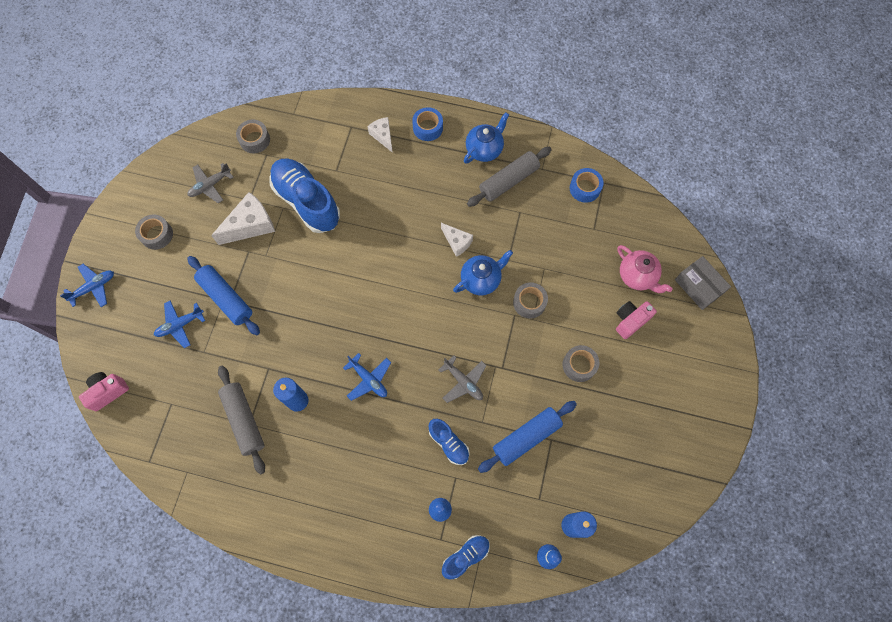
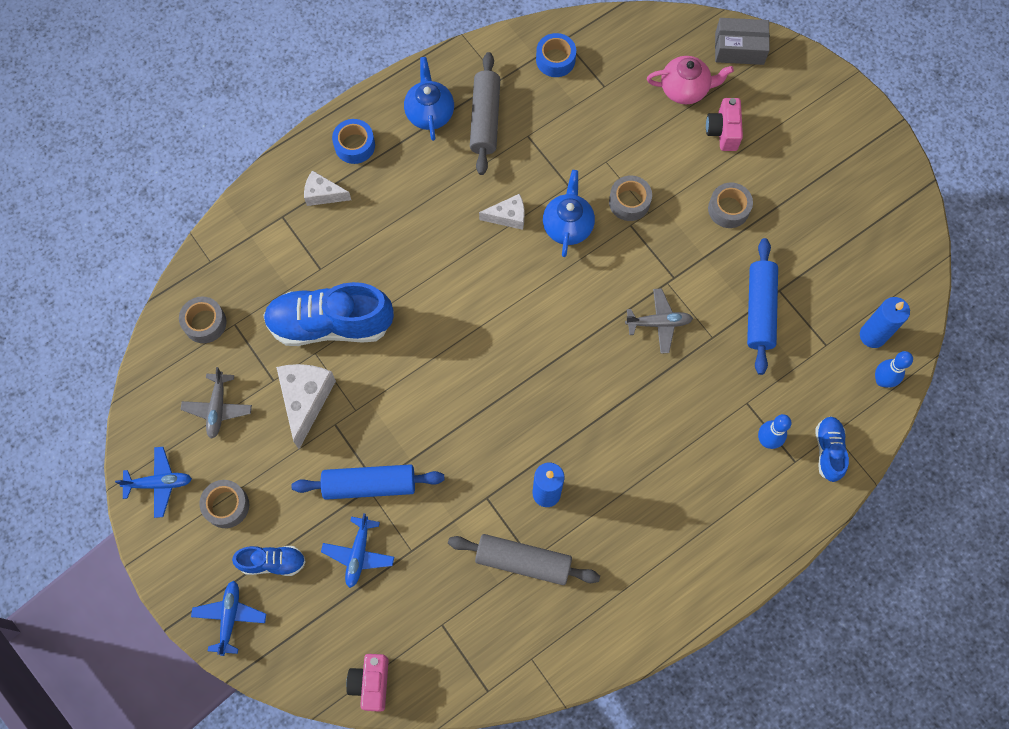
camera: 50 degrees left, 0 degrees up
(368, 379) = (582, 408): blue plane -> blue plane (159, 483)
(449, 443) = (708, 383): blue shoe -> blue shoe (273, 562)

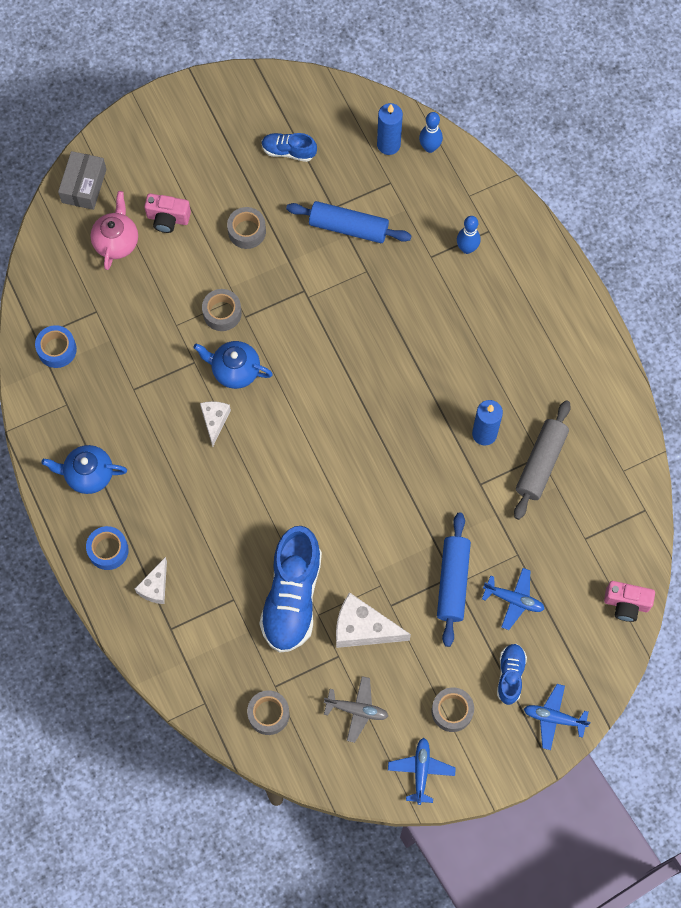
camera: 80 degrees left, 0 degrees up
(485, 119) = (107, 425): grey rolling pin -> none
(658, 323) = (345, 312): grey plane -> none
(828, 451) = (483, 203): blue shoe -> blue shoe (288, 151)

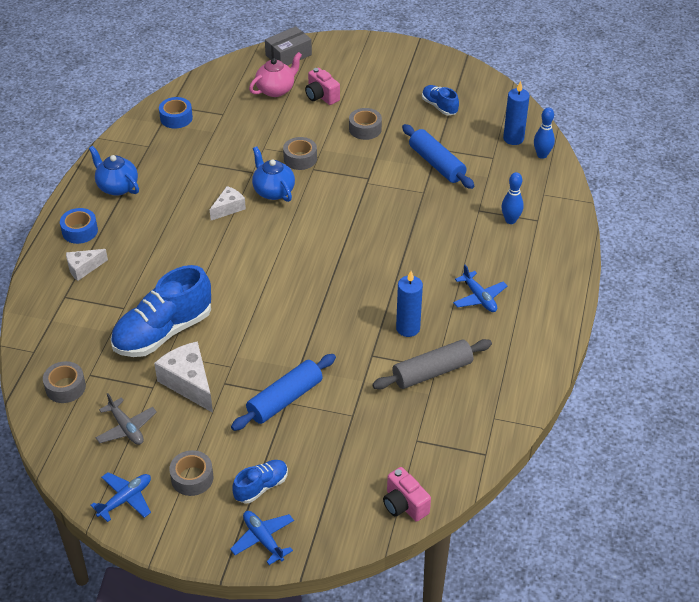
camera: 40 degrees right, 25 degrees down
(514, 600) = (318, 441): blue plane -> blue plane (479, 297)

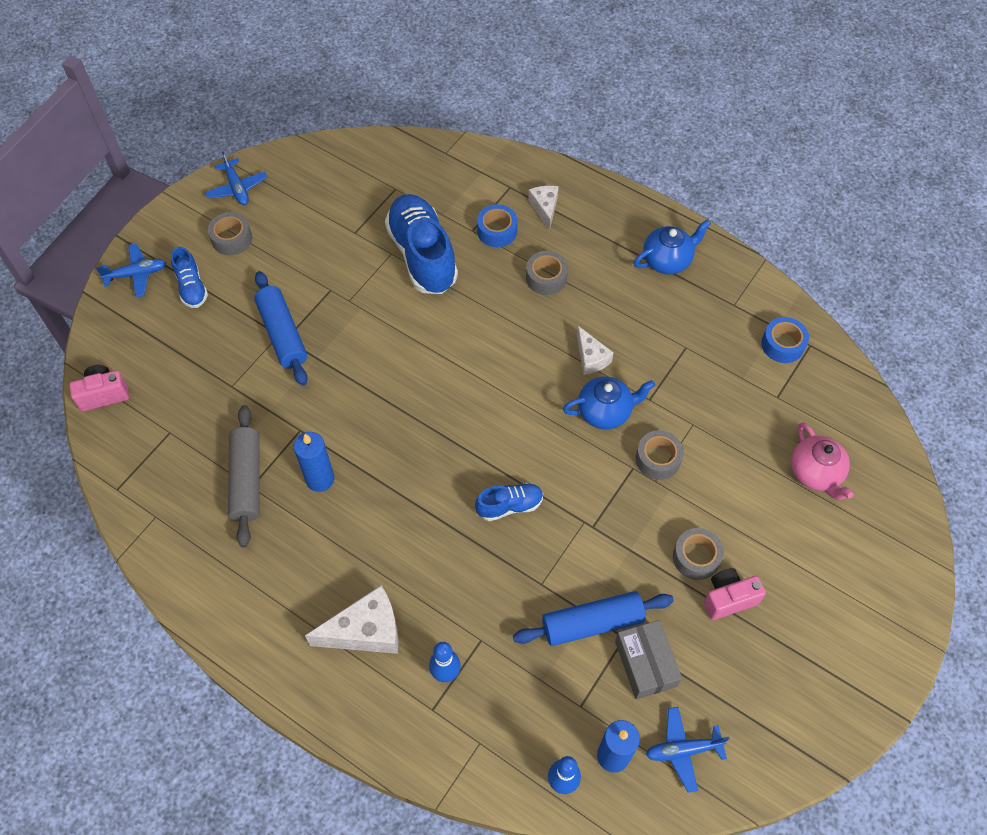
camera: 110 degrees right, 15 degrees up
(65, 387) = (388, 168): grey tape -> grey tape (546, 278)
(80, 231) = (604, 215): blue tape -> blue tape (497, 231)
(126, 428) = (315, 203): grey plane -> none
(189, 383) = (345, 261): white cheese -> white cheese (366, 631)
(288, 55) = (896, 513): grey box -> grey box (645, 663)
(321, 96) = (785, 525): pink camera -> pink camera (728, 598)
(439, 106) = (719, 678): blue shoe -> blue shoe (509, 506)
(479, 297) = (330, 575): blue plane -> blue plane (683, 750)

